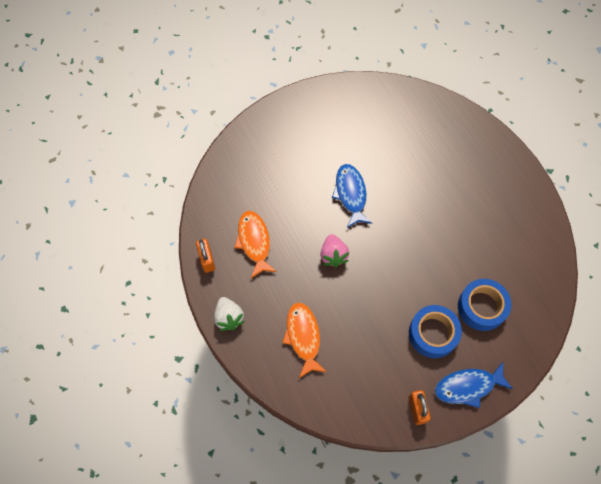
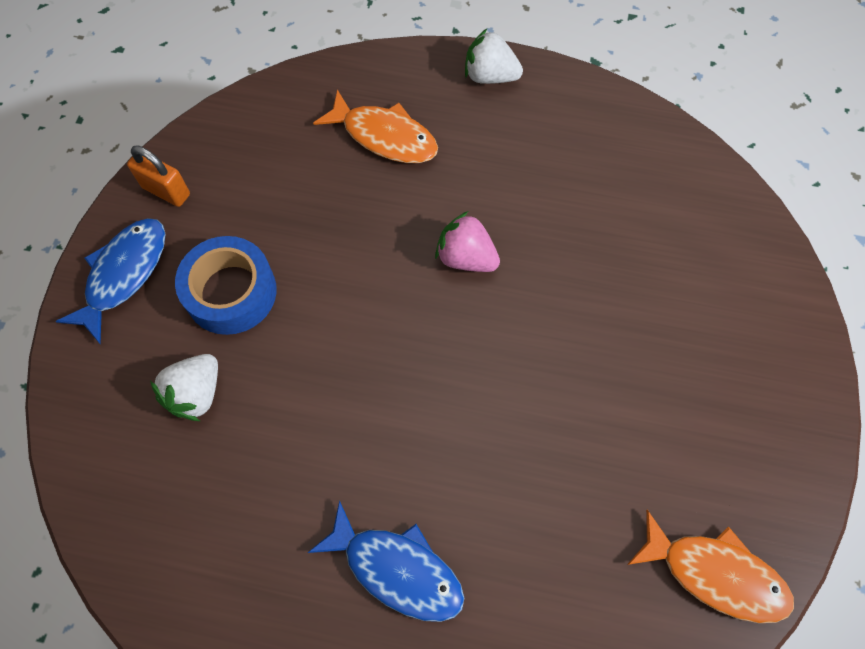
camera: 130 degrees right, 0 degrees up
(207, 260) = (597, 103): orange padlock -> none
(254, 242) = (576, 174): orange fish -> orange fish (715, 574)
(351, 194) = (547, 362): blue fish -> blue fish (397, 569)
(481, 307) = (196, 394): blue tape -> white strawberry

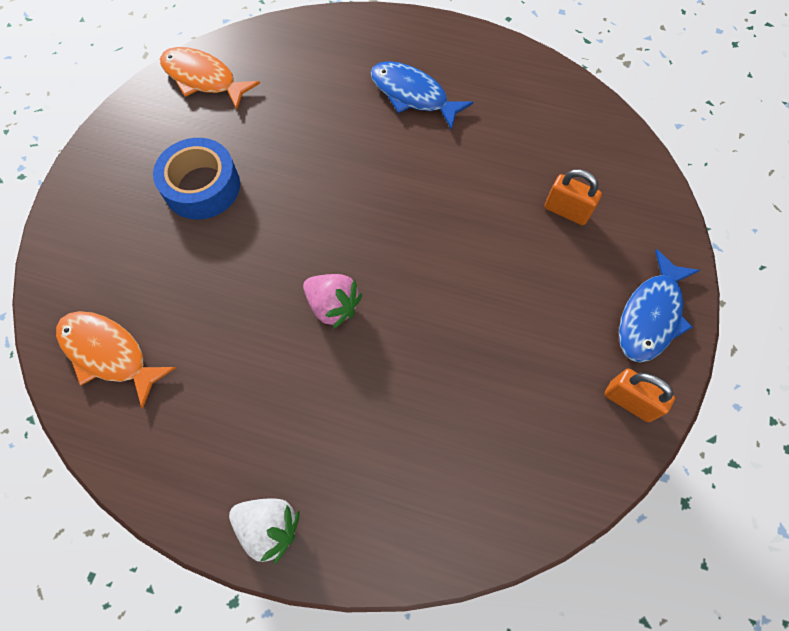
camera: 175 degrees left, 0 degrees up
(196, 394) = (566, 211): white strawberry -> orange padlock
(231, 292) = (548, 291): blue tape -> blue tape (202, 187)
(384, 136) = (400, 450): orange fish -> orange fish (109, 354)

